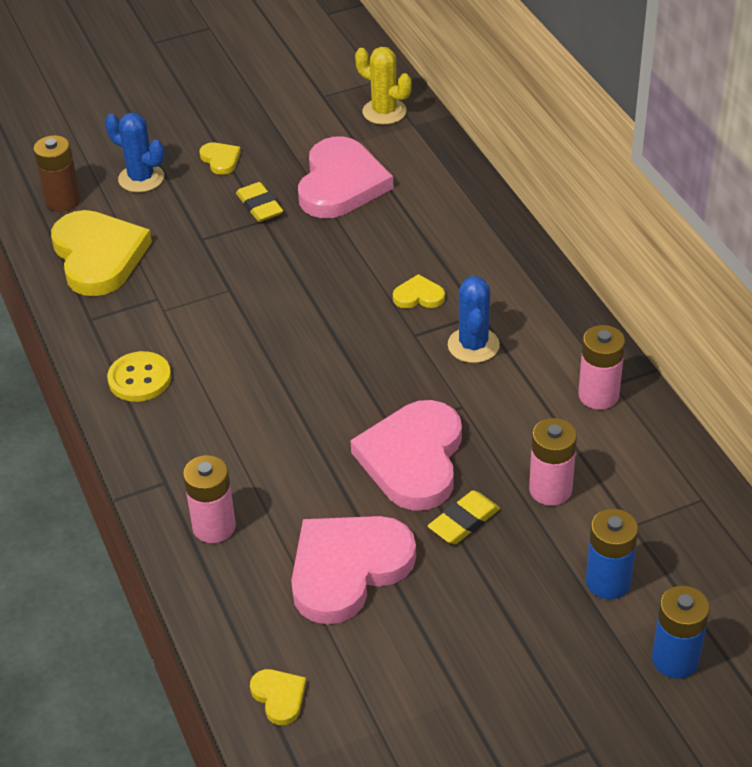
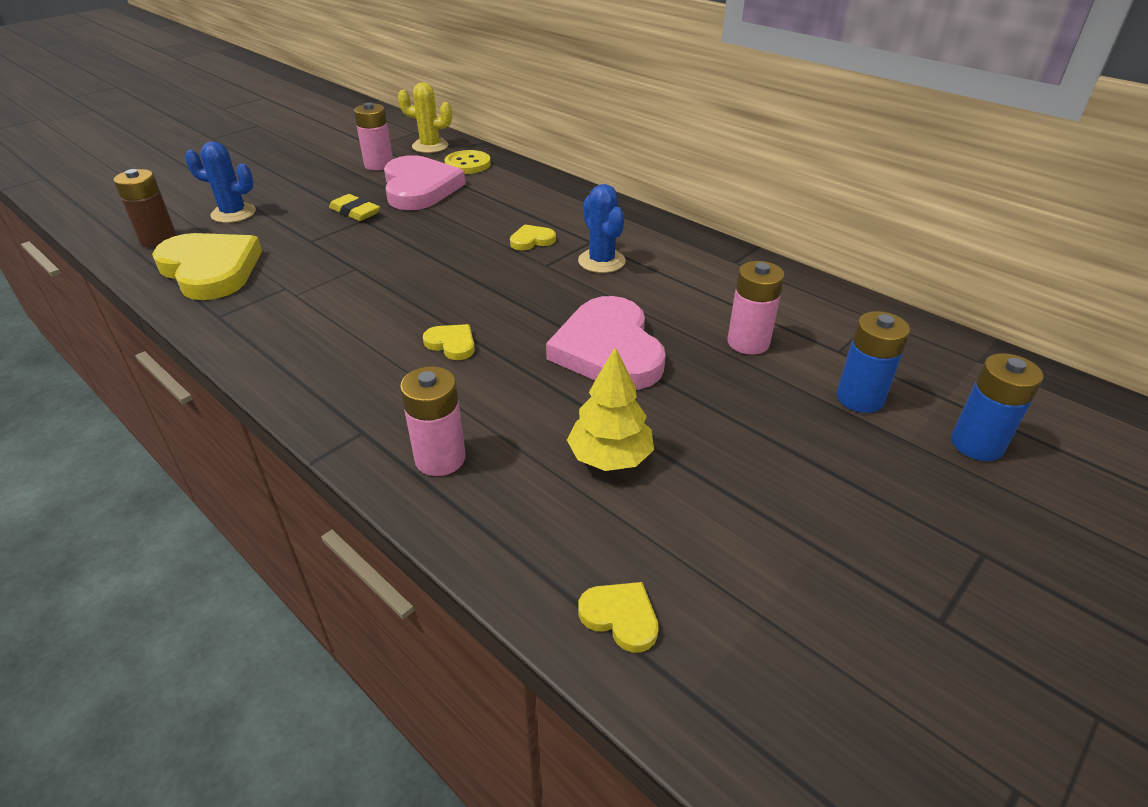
camera: 25 degrees left, 5 degrees down
(139, 379) = (293, 351): yellow button -> yellow button (467, 164)
(220, 160) = (304, 191): yellow heart -> yellow heart (452, 344)
(348, 569) = (610, 457): pink heart -> yellow tree
(464, 521) = (692, 386): yellow eraser -> none
(598, 395) = (730, 271): pink battery -> pink battery (379, 165)

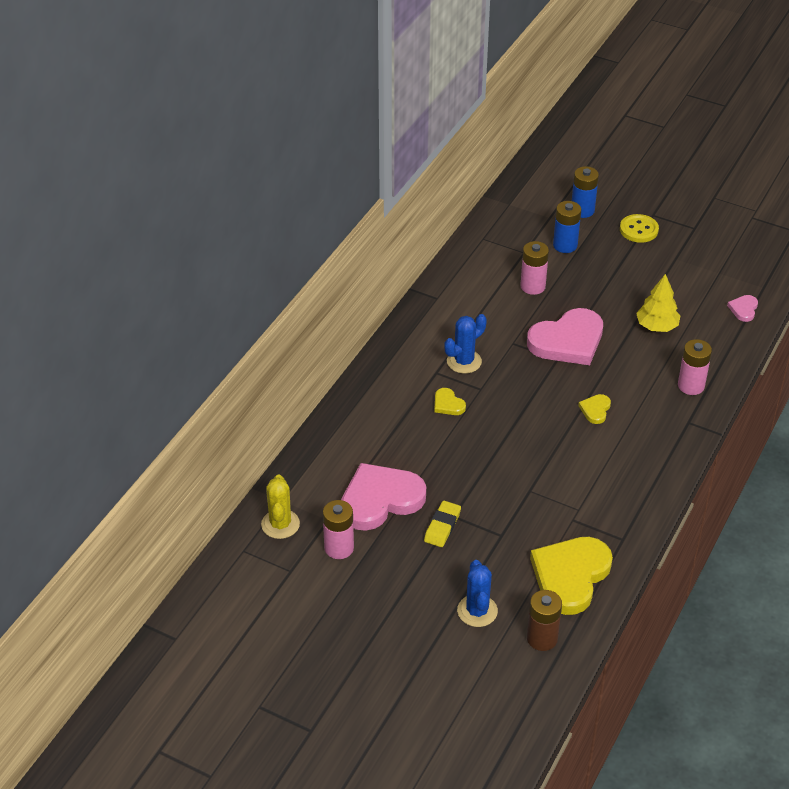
camera: 105 degrees left, 5 degrees up
(467, 164) = (317, 482): yellow button -> yellow button (638, 230)
(620, 617) = (743, 309): yellow heart -> pink heart

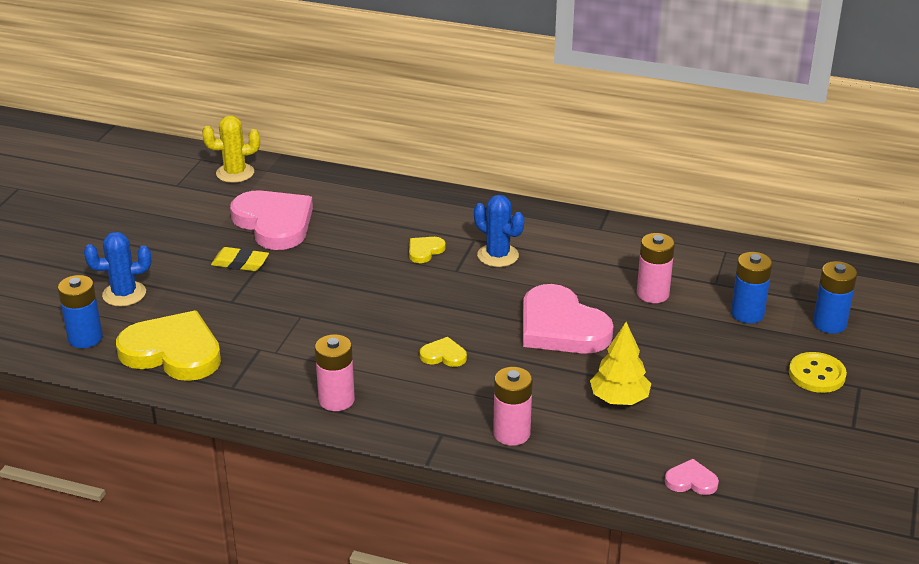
camera: 80 degrees right, 10 degrees down
(339, 548) = (206, 207): pink battery -> pink battery (336, 400)
(542, 638) = (85, 338): brown battery -> blue battery

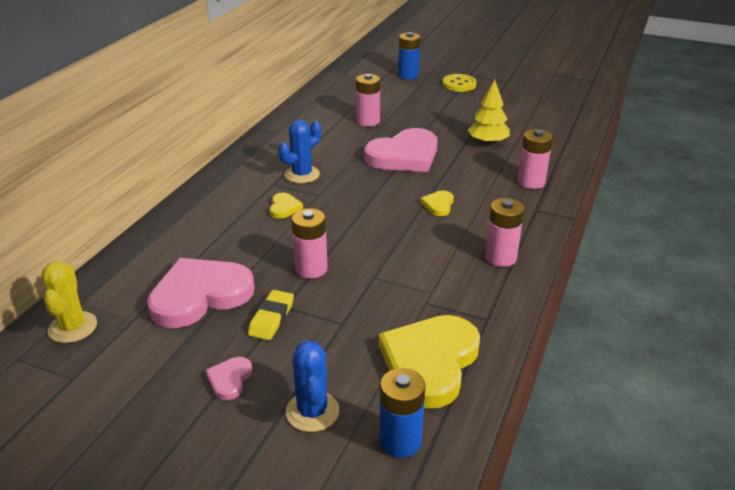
camera: 85 degrees left, 0 degrees up
(314, 277) = (311, 269): none -> pink battery
(425, 251) = (284, 207): yellow heart -> yellow heart turned 135 degrees counterclockwise
(691, 481) = (565, 128): pink heart -> pink heart (229, 379)
(747, 313) = (395, 95): blue battery -> none

